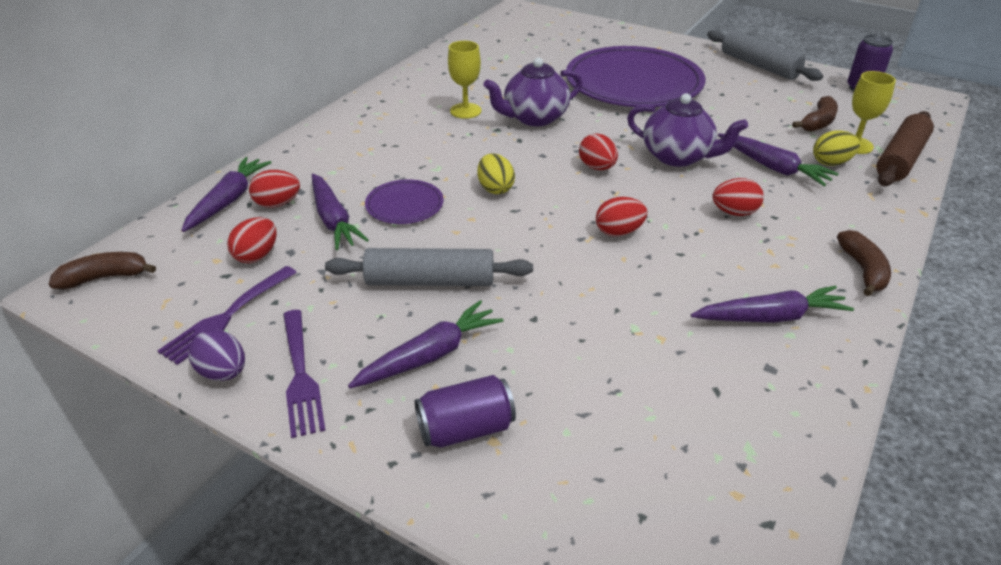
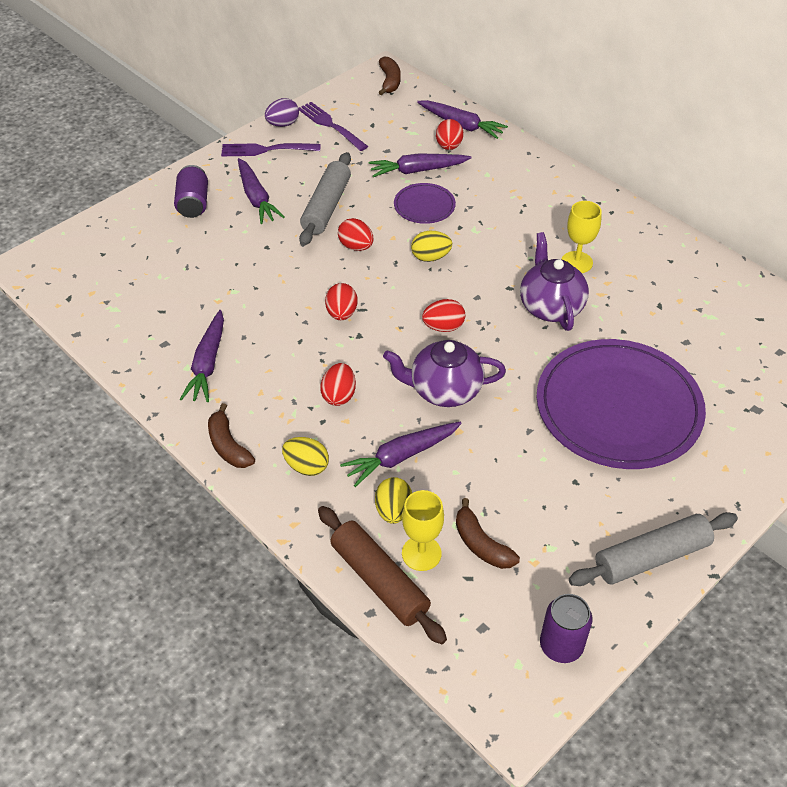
camera: 105 degrees right, 10 degrees up
(257, 255) = (388, 136): red egg -> red egg (356, 246)
(678, 157) = (444, 390): purple teapot -> purple teapot turned 45 degrees clockwise
(835, 215) = (306, 466): none -> yellow egg
(863, 270) = (228, 446): brown banana -> brown banana turned 45 degrees clockwise

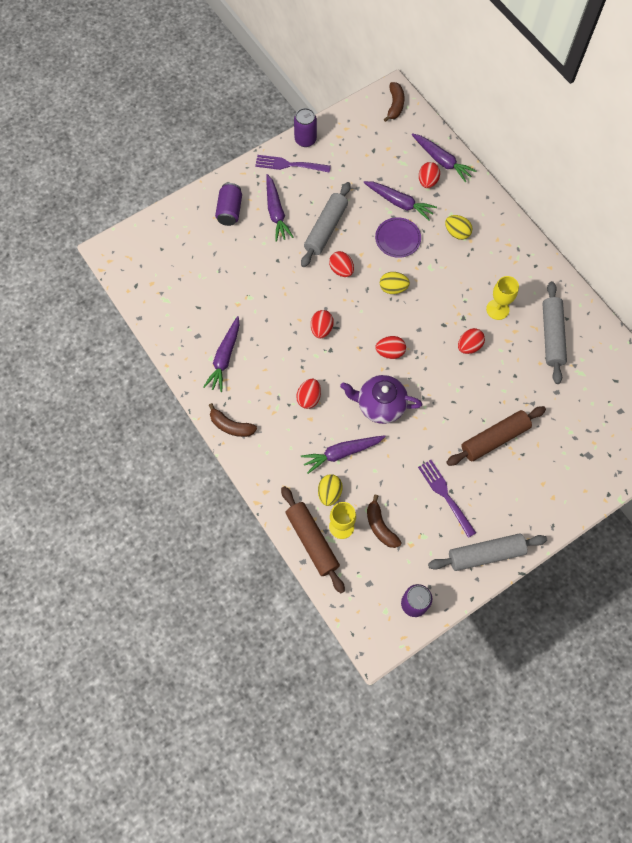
camera: 10 degrees right, 20 degrees up
(228, 446) = (231, 426): brown banana -> brown banana turned 45 degrees counterclockwise
(283, 124) = (305, 140): purple egg -> purple can
(306, 466) = (279, 450): yellow egg -> yellow egg (457, 233)
(331, 125) = (342, 146): purple fork -> purple fork (446, 496)
(417, 170) = (399, 203): purple carrot -> purple carrot turned 150 degrees counterclockwise
(550, 306) = (469, 346): purple teapot -> red egg
(618, 408) = (494, 439): purple plate -> brown rolling pin
(657, 281) = (551, 336): none -> grey rolling pin

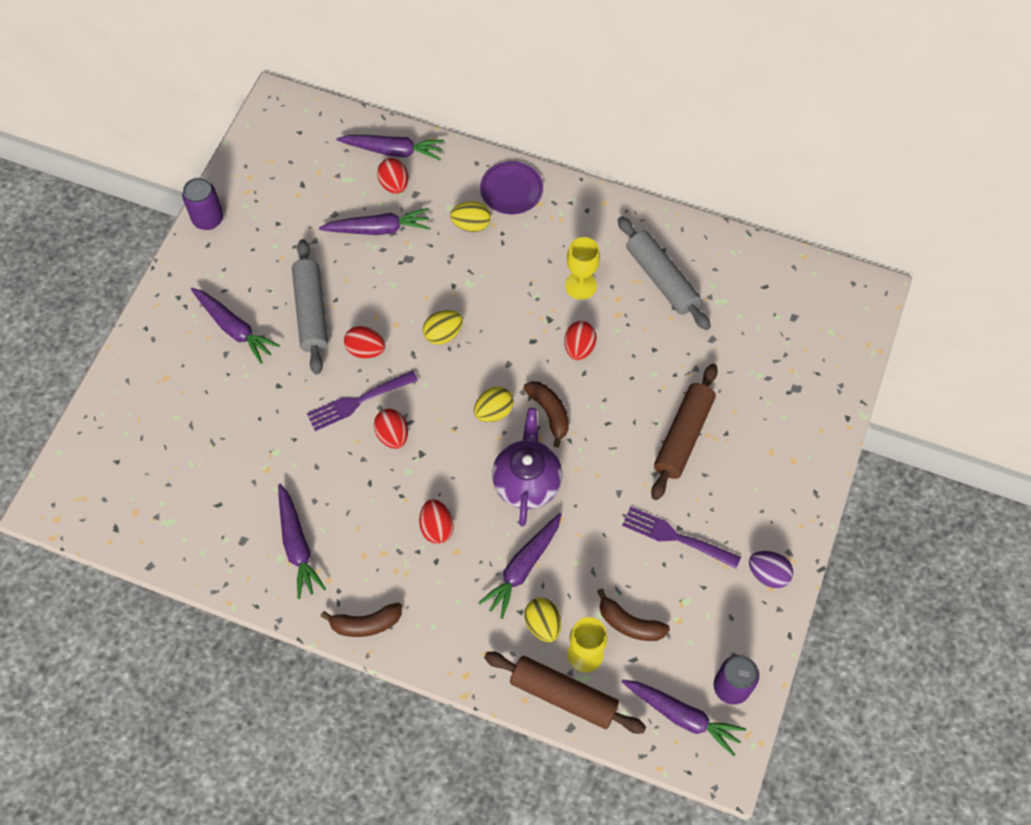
camera: 35 degrees left, 5 degrees down
(230, 211) = (173, 361): purple can -> none
(290, 165) = (210, 260): purple fork -> purple fork (359, 401)
(372, 600) = (682, 716): none -> purple carrot
(380, 405) = (527, 481): purple teapot -> purple teapot turned 120 degrees clockwise
(390, 352) = (493, 412): red egg -> yellow egg
(395, 105) = (290, 116): brown banana -> brown banana (549, 413)
(397, 239) = (407, 272): purple plate -> purple plate (511, 190)
(485, 554) = (768, 574): grey rolling pin -> purple egg

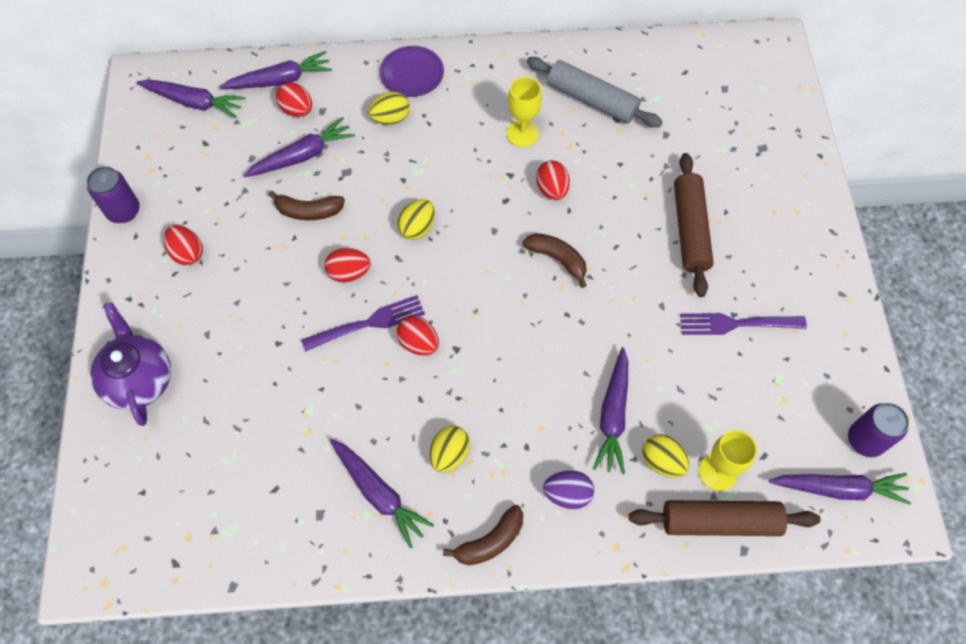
camera: 25 degrees left, 0 degrees up
(234, 328) = (204, 306): purple carrot -> purple carrot (194, 102)
(311, 312) = (275, 258): grey rolling pin -> none
(359, 401) = (368, 324): purple fork -> purple fork turned 150 degrees counterclockwise
(436, 527) = (509, 413): red egg -> red egg (187, 253)
(493, 412) = (504, 280): yellow egg -> yellow egg (449, 454)
(527, 481) = (571, 332): purple teapot -> purple teapot (139, 379)
(629, 623) = (741, 423): brown banana -> brown banana (309, 211)
(768, 574) = (835, 321): purple egg -> purple egg (567, 494)

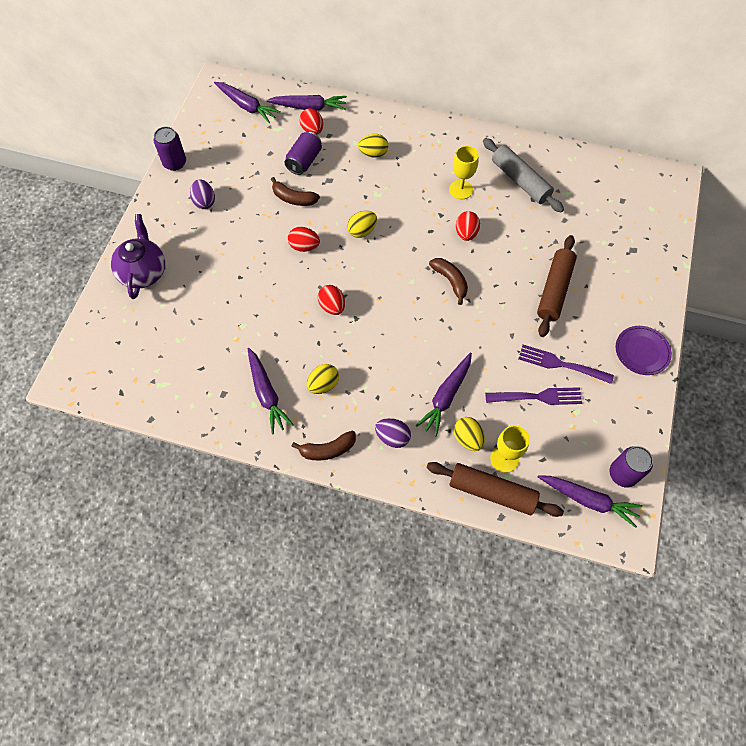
camera: 20 degrees right, 0 degrees up
(187, 253) = (204, 202): red egg -> purple egg
(302, 156) = (304, 161): purple carrot -> purple can
(368, 324) = (303, 283): purple fork -> purple fork (537, 397)
(412, 73) = (400, 127): purple plate -> purple plate (642, 351)

